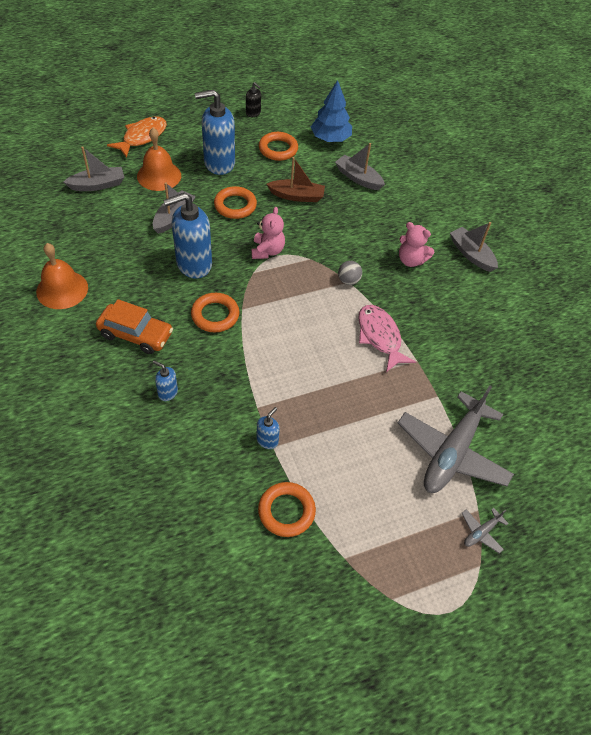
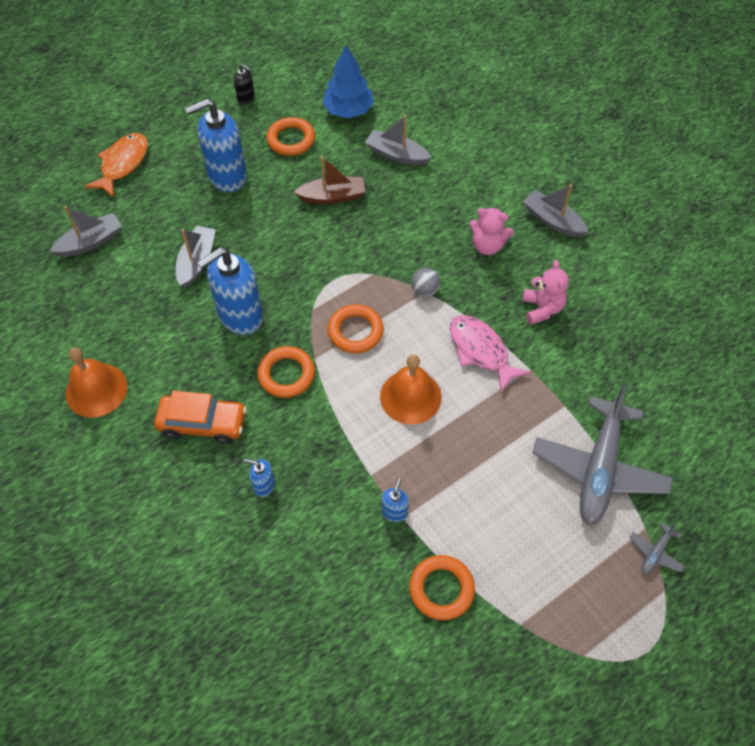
camera: 10 degrees left, 5 degrees up
(159, 175) = (160, 211): orange bell -> orange bell (410, 396)
(235, 205) = (264, 227): orange ring -> orange ring (355, 331)
(267, 251) = (320, 277): pink teddy bear -> pink teddy bear (542, 308)

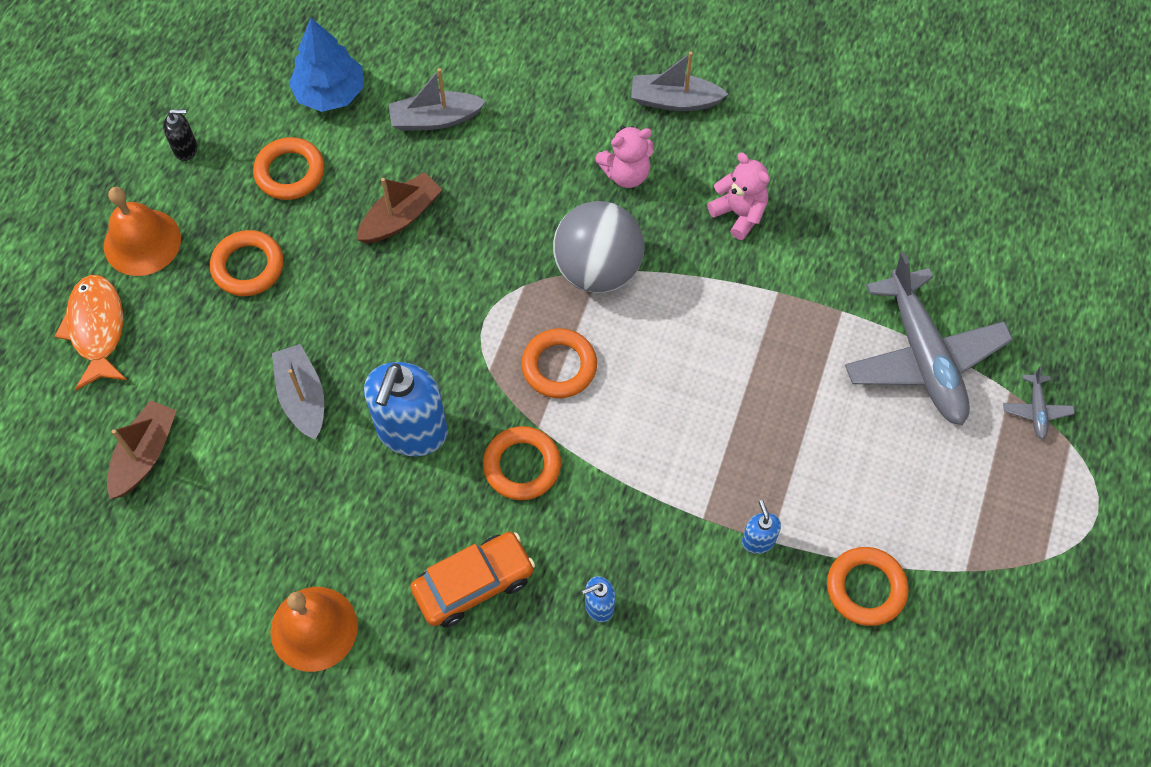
camera: 35 degrees left, 5 degrees up
(90, 242) = (145, 455): grey boat -> brown boat
(227, 176) = (248, 266): blue soap dispenser -> orange ring
(410, 396) = (677, 403): orange bell -> orange bell (142, 242)
(425, 290) = (597, 269): grey ball -> grey ball, size x2.33
(481, 351) = (712, 303): pink fish -> none

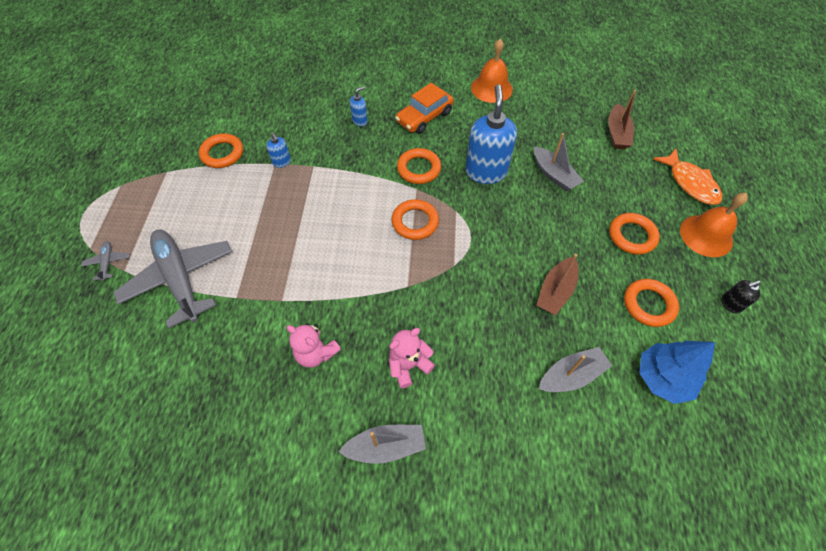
camera: 165 degrees right, 5 degrees down
(597, 269) = (409, 286): grey ball -> none

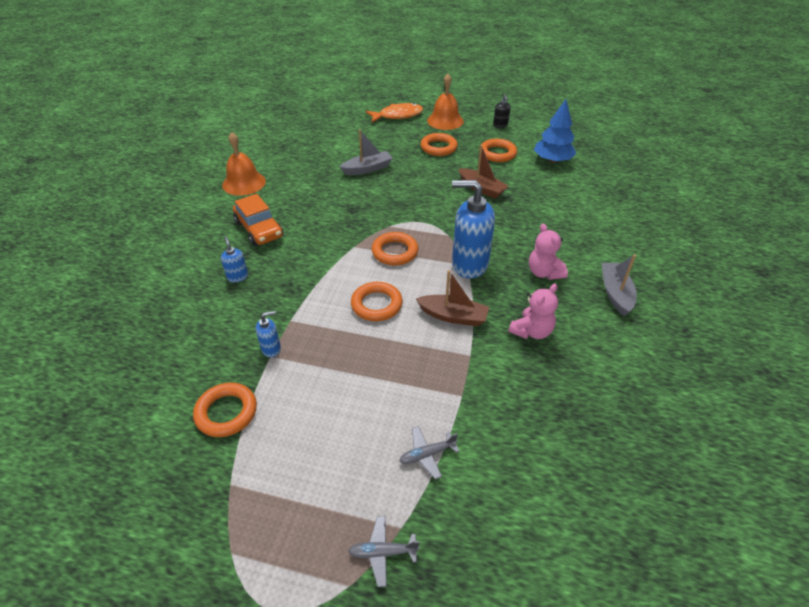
camera: 80 degrees left, 15 degrees down
(180, 279) = (427, 454): grey plane -> grey plane, size x0.40
(419, 169) = (329, 242): orange ring -> orange ring (376, 304)
(485, 172) = (349, 202): blue soap dispenser -> blue soap dispenser (469, 264)
(571, 375) = (551, 195): grey boat -> none
(617, 133) = (336, 133): brown boat -> brown boat (453, 316)

